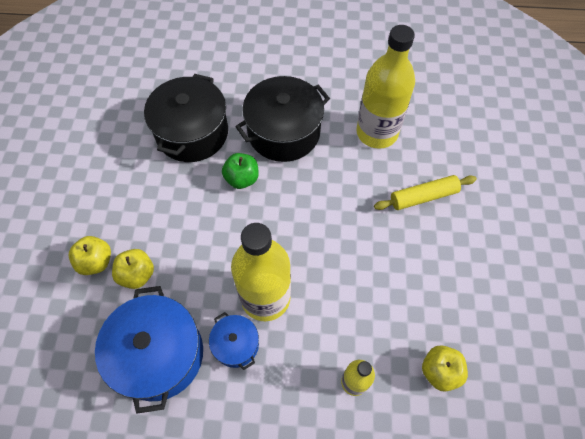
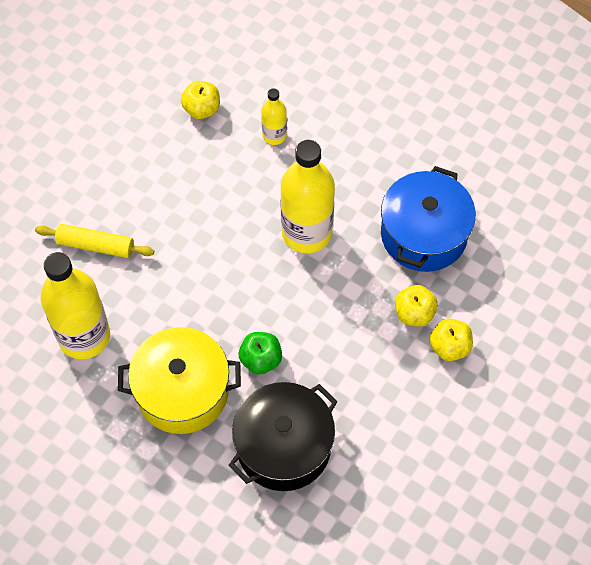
camera: 150 degrees left, 0 degrees up
(236, 344) = (354, 209): blue pot -> none
(283, 132) = (182, 391): black pot -> yellow pot

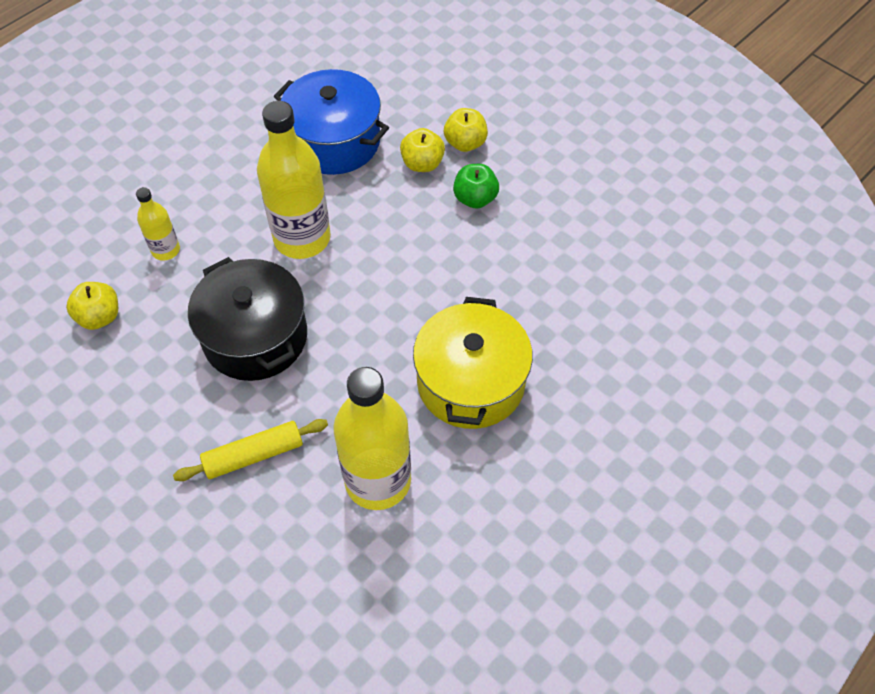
camera: 80 degrees left, 5 degrees down
(95, 245) = (254, 455): yellow rolling pin -> yellow rolling pin turned 45 degrees clockwise
(261, 359) = (447, 302): green apple -> green apple (475, 198)
(284, 446) = (551, 295): black pot -> black pot (255, 337)

